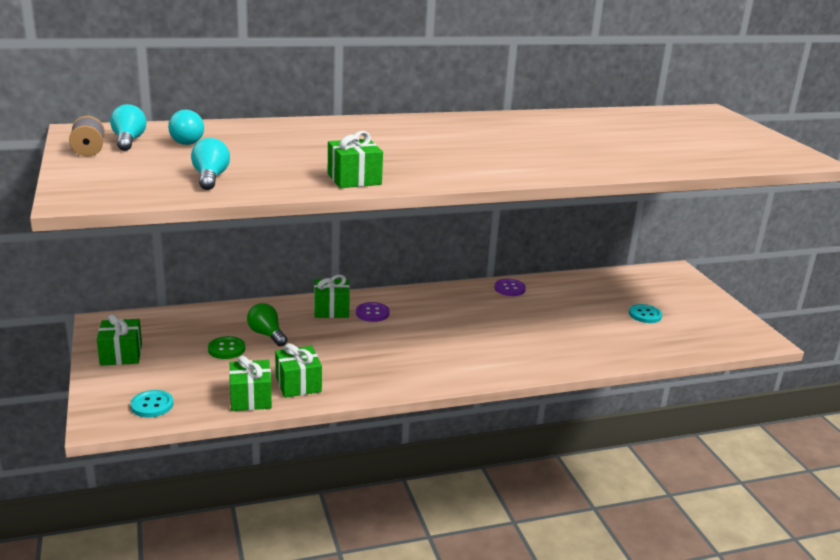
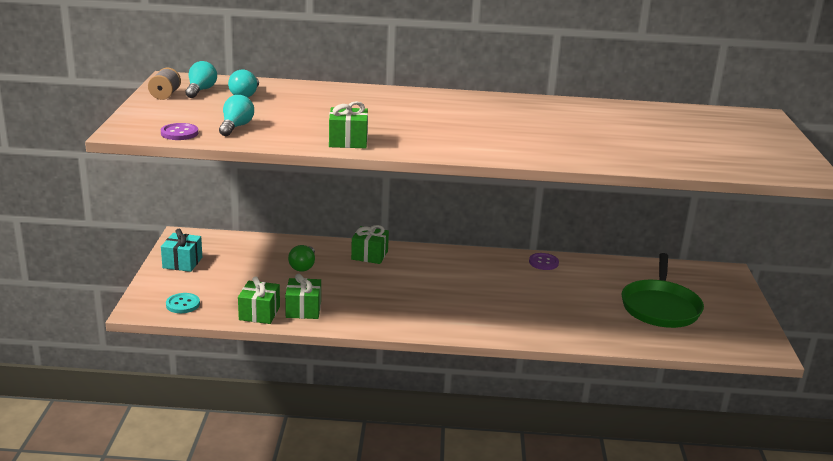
camera: 20 degrees right, 0 degrees up
(121, 354) = (182, 262): green gift -> turquoise gift
(226, 349) = (264, 272): green button -> none
(267, 334) = (303, 266): green light bulb -> green light bulb turned 150 degrees counterclockwise
(372, 313) = (403, 264): purple button -> purple button (179, 133)
(645, 315) = (660, 307): turquoise button -> green pan

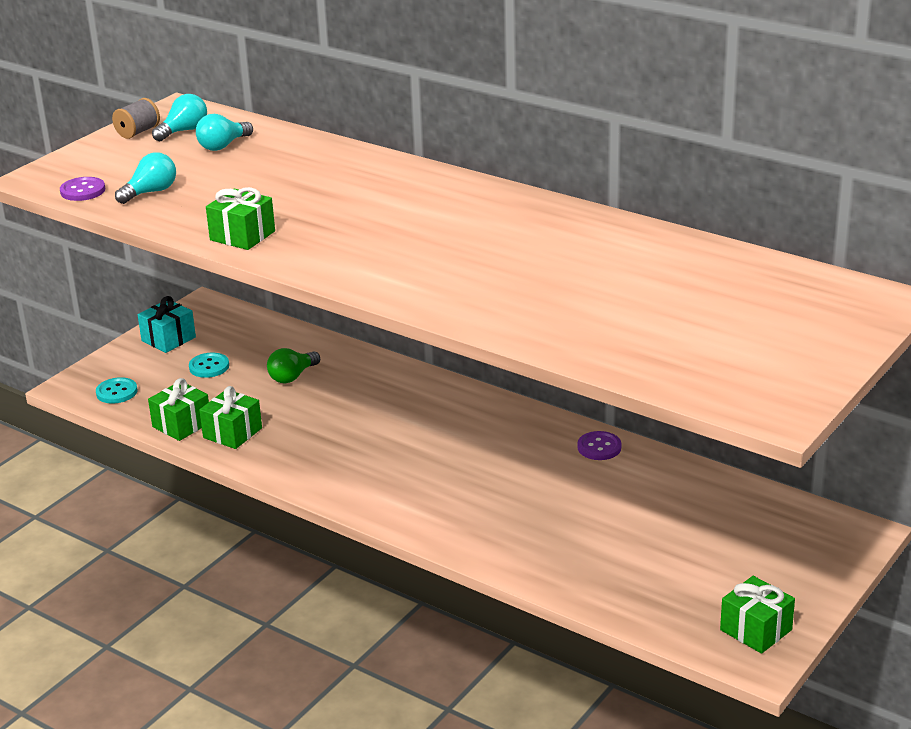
camera: 35 degrees right, 5 degrees up
(235, 273) = (209, 367): none -> turquoise button
(369, 255) = (386, 380): green gift -> green gift (756, 630)
(660, 307) = (683, 555): green pan -> none

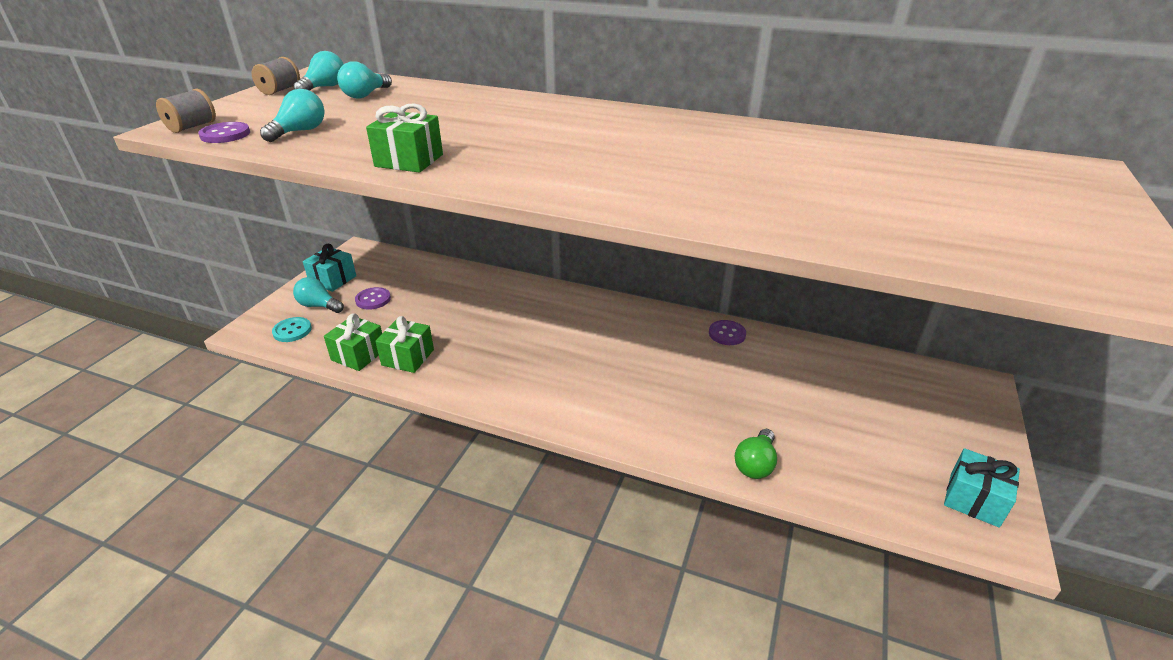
camera: 15 degrees left, 5 degrees up
(53, 178) = (192, 127): none -> grey spool
(148, 368) = (319, 306): none -> turquoise light bulb
(209, 367) = (373, 299): turquoise button -> purple button
(292, 376) = (448, 301): green light bulb -> green light bulb (755, 464)
(756, 630) = (974, 500): green gift -> turquoise gift

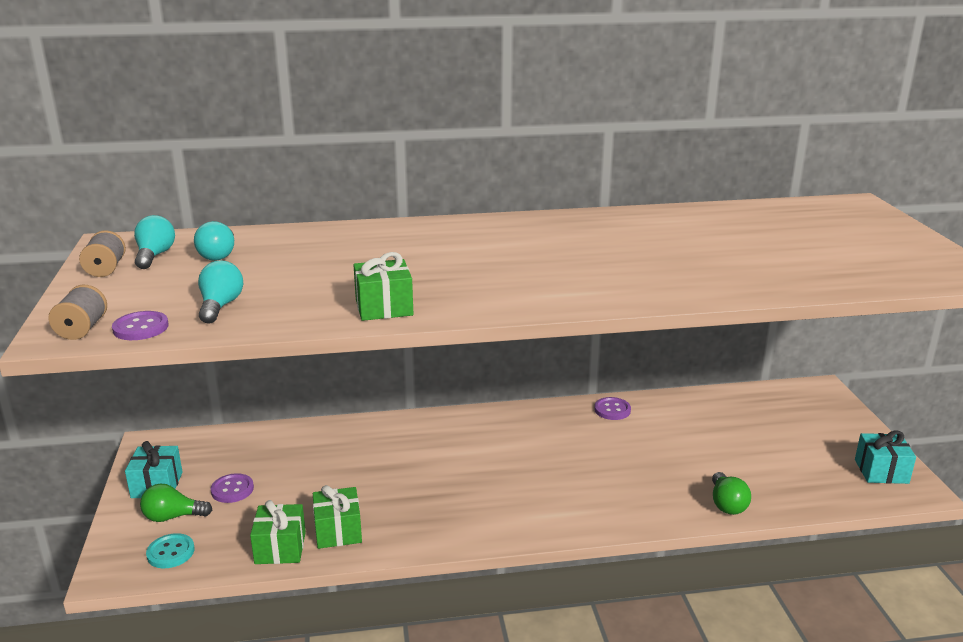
camera: 30 degrees left, 10 degrees down
(319, 306) = (173, 517): turquoise light bulb -> green light bulb

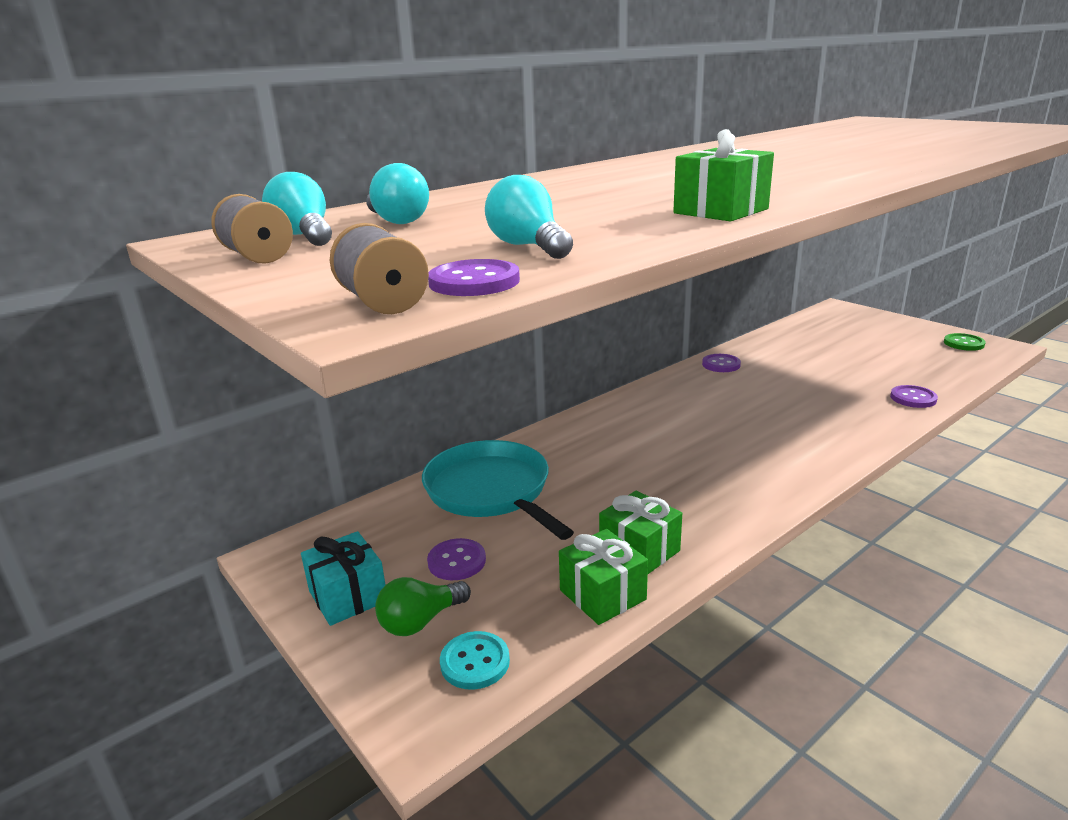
camera: 30 degrees left, 0 degrees up
(308, 450) = (490, 491): none -> turquoise pan
(727, 504) = (913, 398): green light bulb -> purple button
(881, 471) = (963, 343): turquoise gift -> green button

